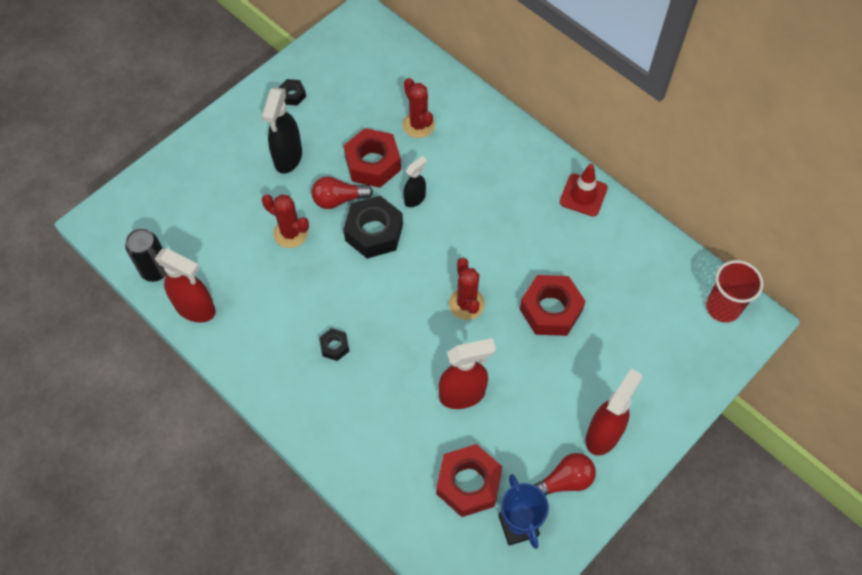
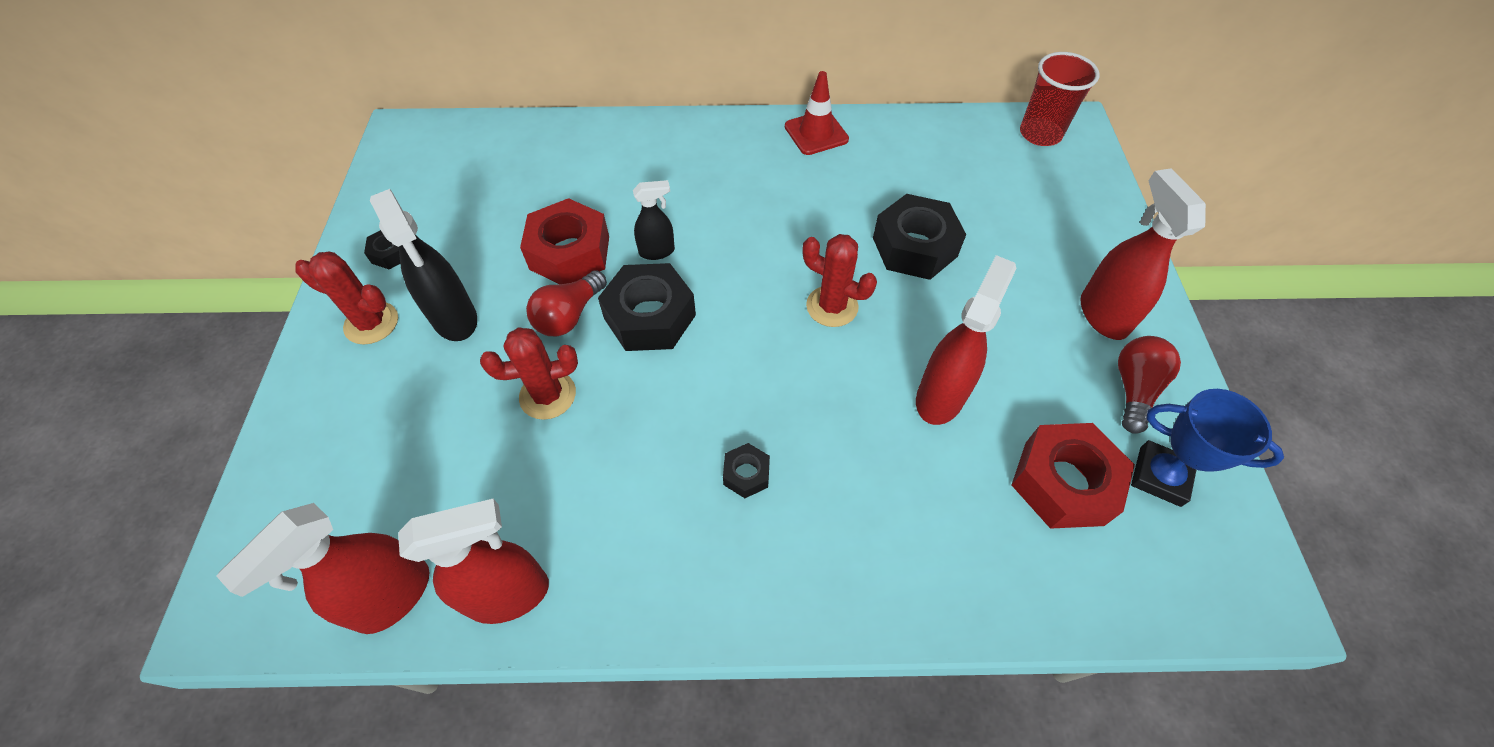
camera: 45 degrees left, 5 degrees down
(155, 270) = (392, 597): black can -> red spray bottle
(415, 199) = (657, 251): black spray bottle -> black spray bottle turned 75 degrees clockwise
(418, 125) = (580, 184): red cactus -> red cactus (371, 323)
(550, 310) = (914, 247): red nut -> black nut

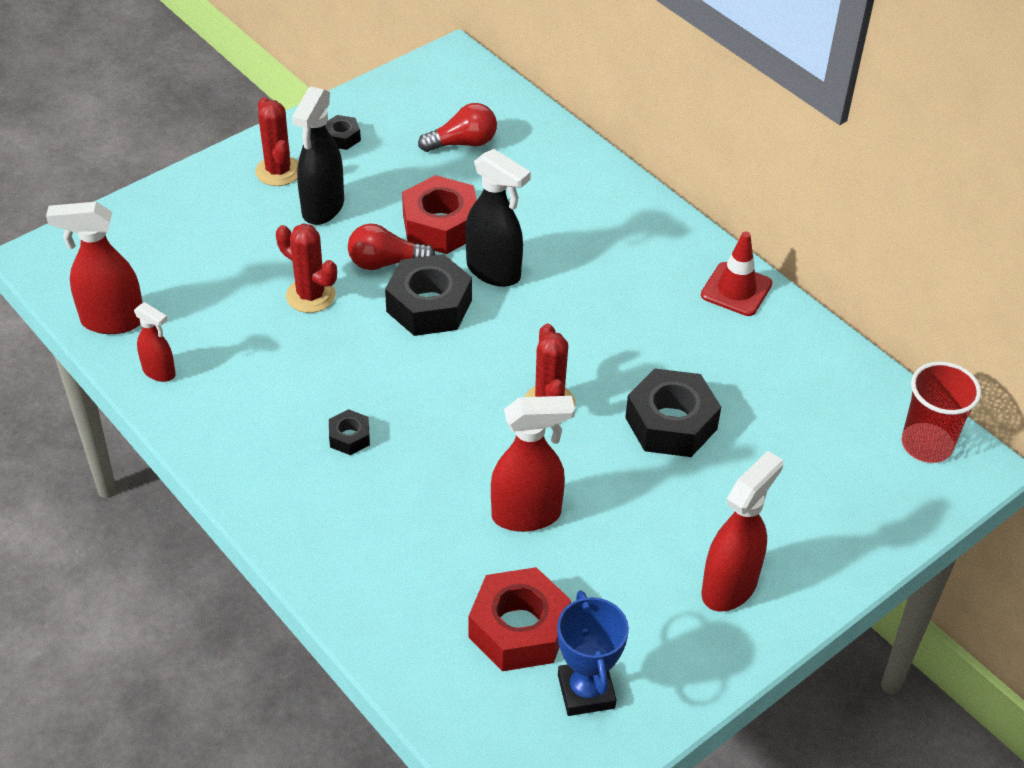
camera: 50 degrees right, 10 degrees down
(509, 594) = (159, 372): red spray bottle -> red spray bottle, size x0.58
(657, 251) = (494, 272): black spray bottle -> black spray bottle, size x1.72
(1134, 389) = (663, 641): red light bulb -> red light bulb (463, 143)

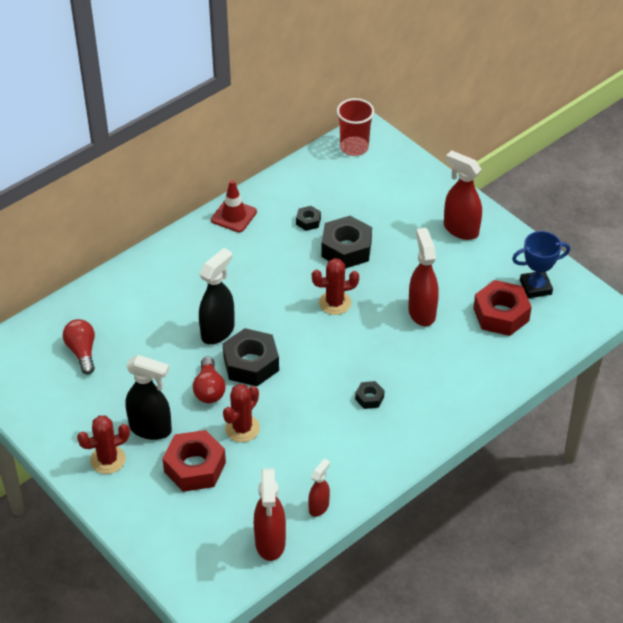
camera: 90 degrees left, 0 degrees up
(342, 137) = (70, 423): black nut -> black nut (308, 221)
(441, 225) = (171, 361): red nut -> red nut (195, 467)

